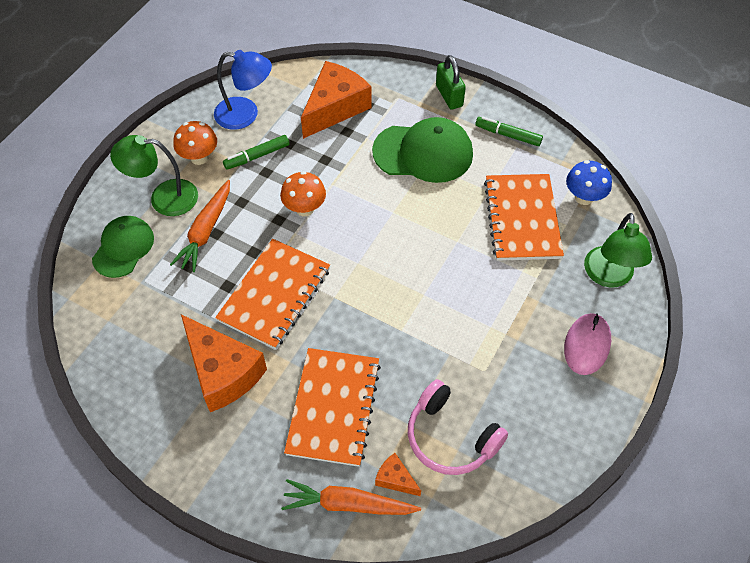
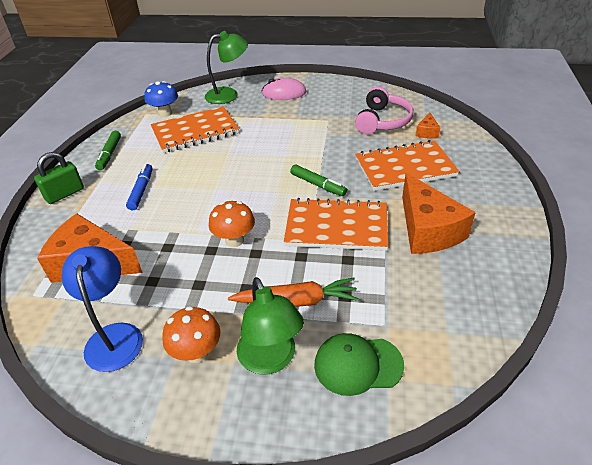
camera: 110 degrees left, 15 degrees down
(222, 372) = (427, 230): orange cheese -> orange cheese turned 135 degrees clockwise
(257, 156) = (178, 300): green marker -> green marker (318, 185)
(348, 504) = (460, 144): orange carrot -> none
(423, 153) = (141, 190): green cap -> blue marker

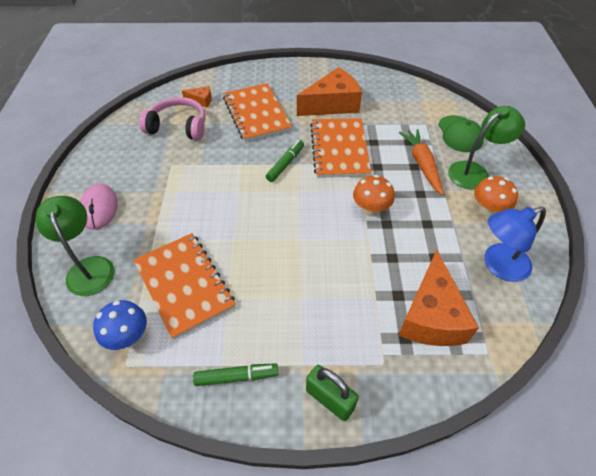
camera: 100 degrees left, 10 degrees up
(141, 190) = (311, 308): blue marker -> none

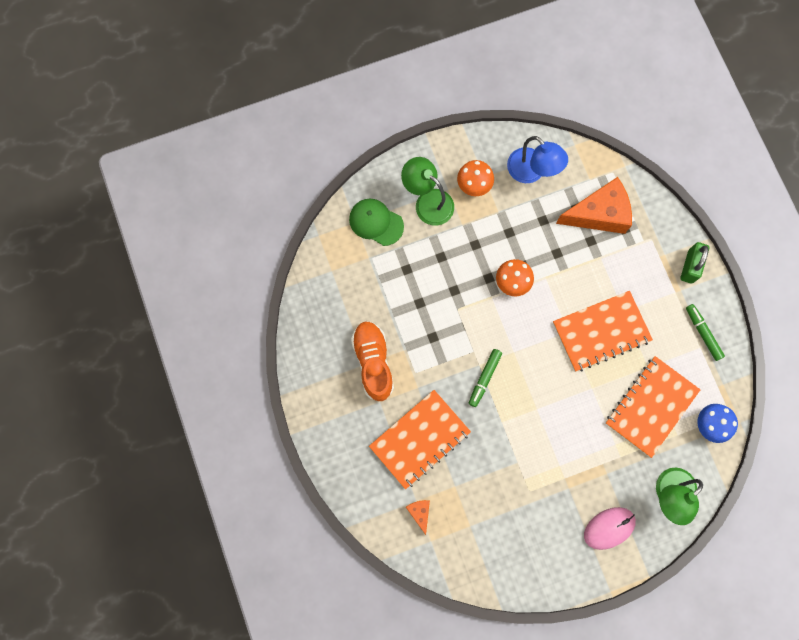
camera: 110 degrees left, 25 degrees up
(178, 127) = (472, 515): pink headphones -> none
(285, 164) = (484, 378): green marker -> green marker turned 75 degrees counterclockwise
(332, 104) = (373, 362): orange cheese -> orange shoe
(339, 149) = (443, 333): orange notebook -> orange notebook (601, 332)
(422, 164) = (436, 250): orange carrot -> none
(459, 134) = (376, 222): green cap -> green cap turned 120 degrees counterclockwise

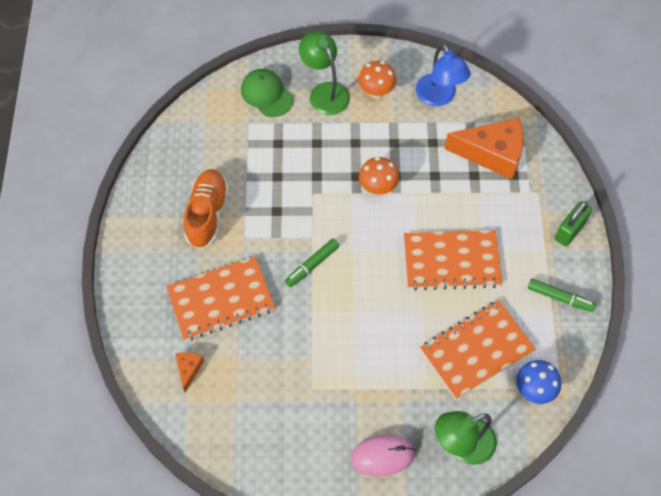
camera: 20 degrees right, 15 degrees down
(703, 333) = (560, 298): green marker -> green marker turned 120 degrees clockwise

